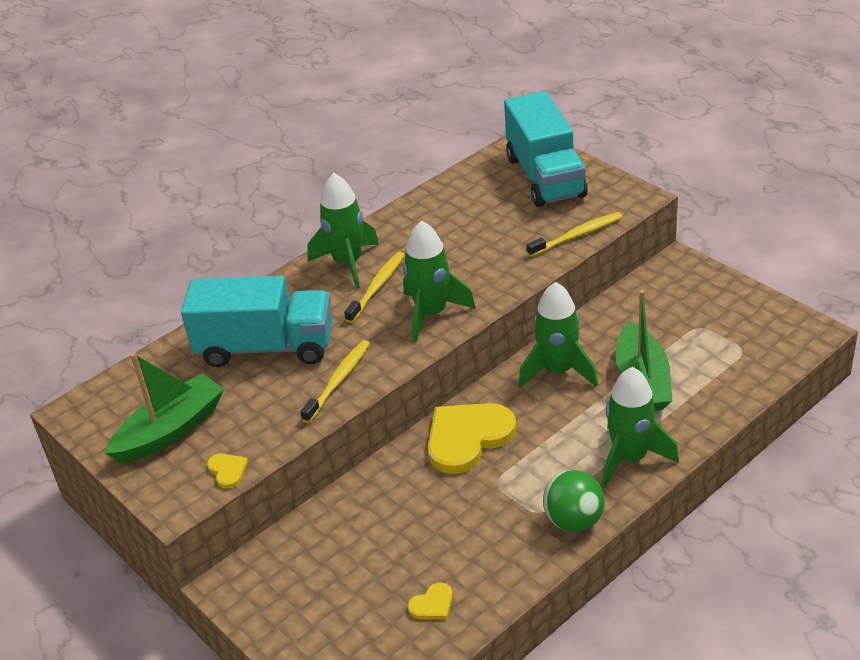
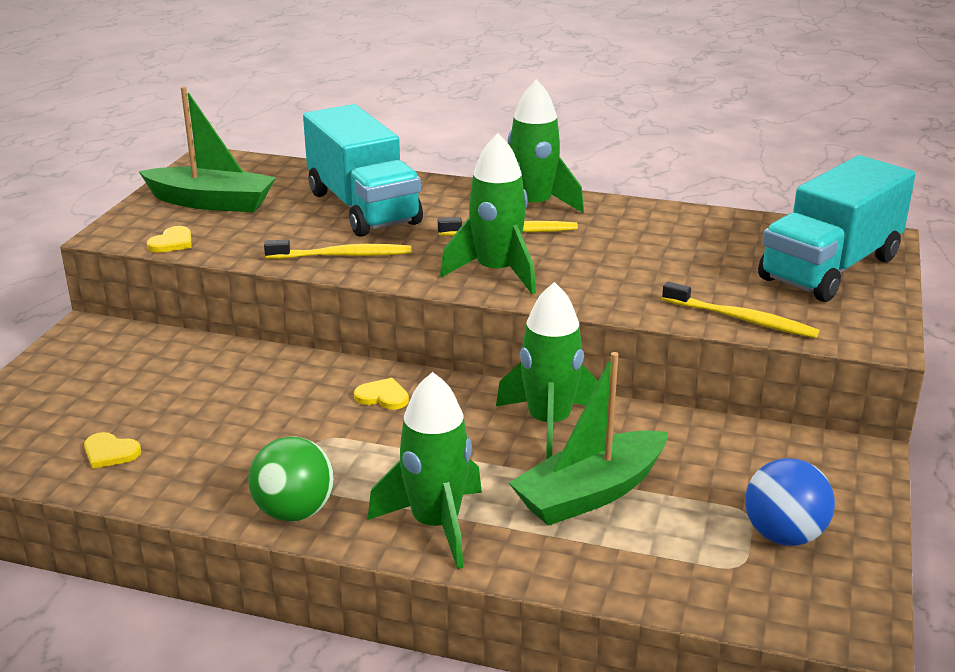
camera: 55 degrees right, 10 degrees down
(467, 438) = (382, 397): yellow heart -> yellow heart, size x0.44
(728, 322) = (784, 535): none -> blue ball

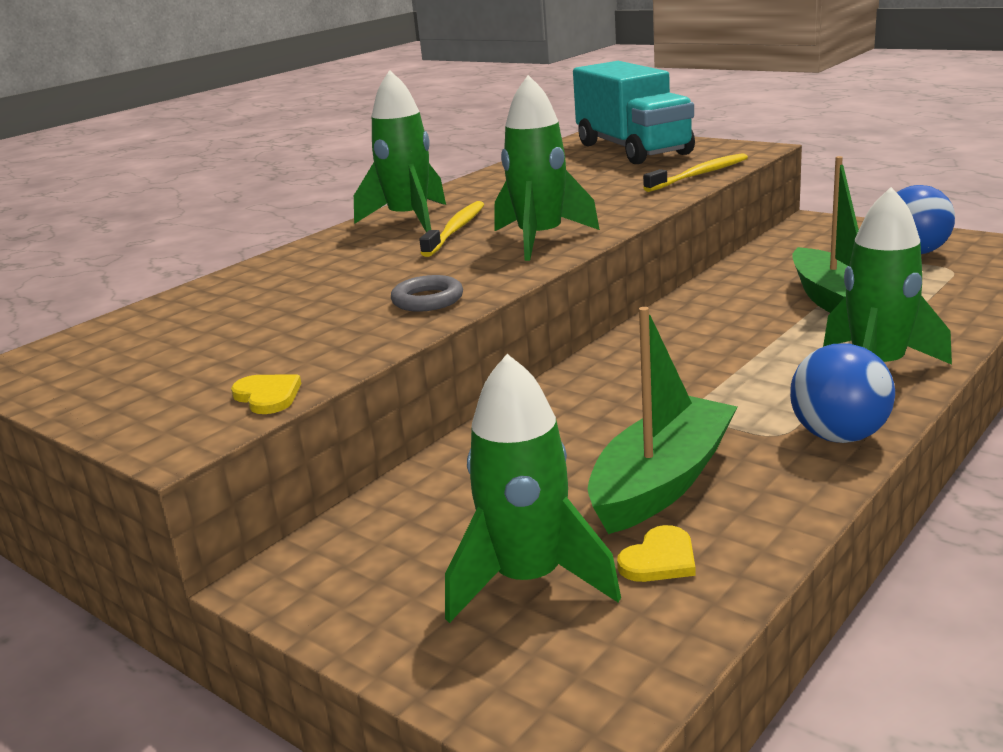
camera: 65 degrees left, 5 degrees down
(211, 202) = (166, 369): green boat -> green boat (662, 482)
(294, 512) = (839, 436): green ball -> blue ball
(342, 255) = (427, 300): yellow toothbrush -> grey ring
(363, 208) = (310, 286): turquoise truck -> none
(382, 397) = (625, 376): yellow heart -> none
(549, 423) = (719, 309): green rocket -> green rocket (528, 580)

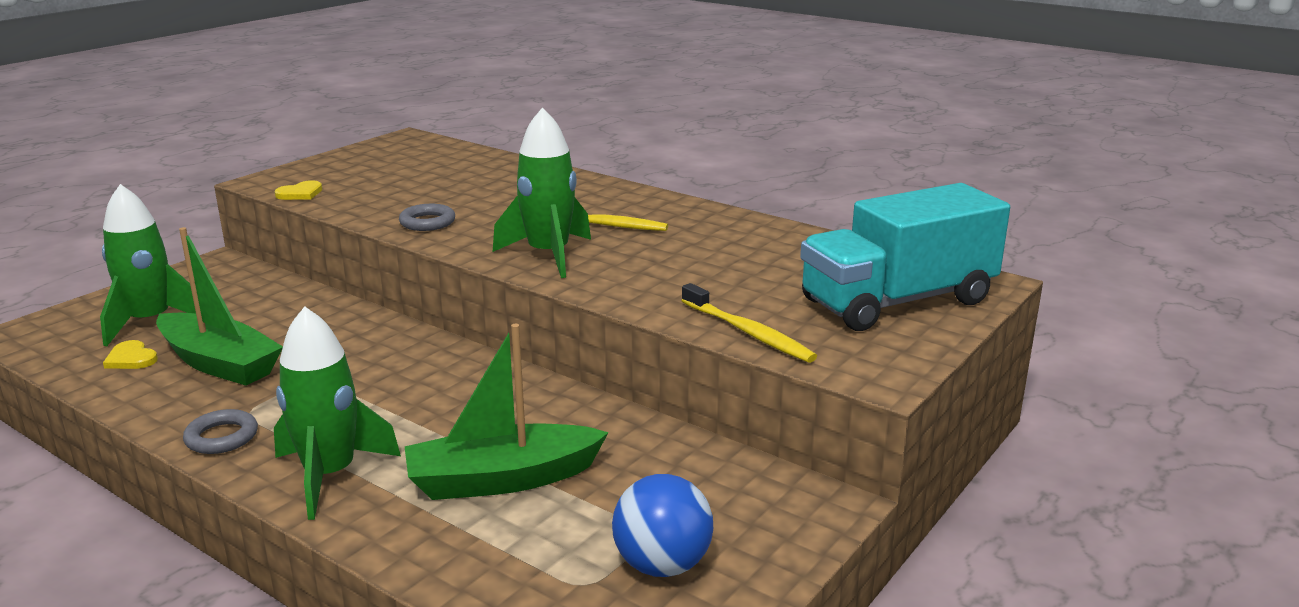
camera: 85 degrees right, 0 degrees up
(409, 220) = (645, 208): green rocket -> none
(839, 436) = (222, 437): blue ball -> grey ring

